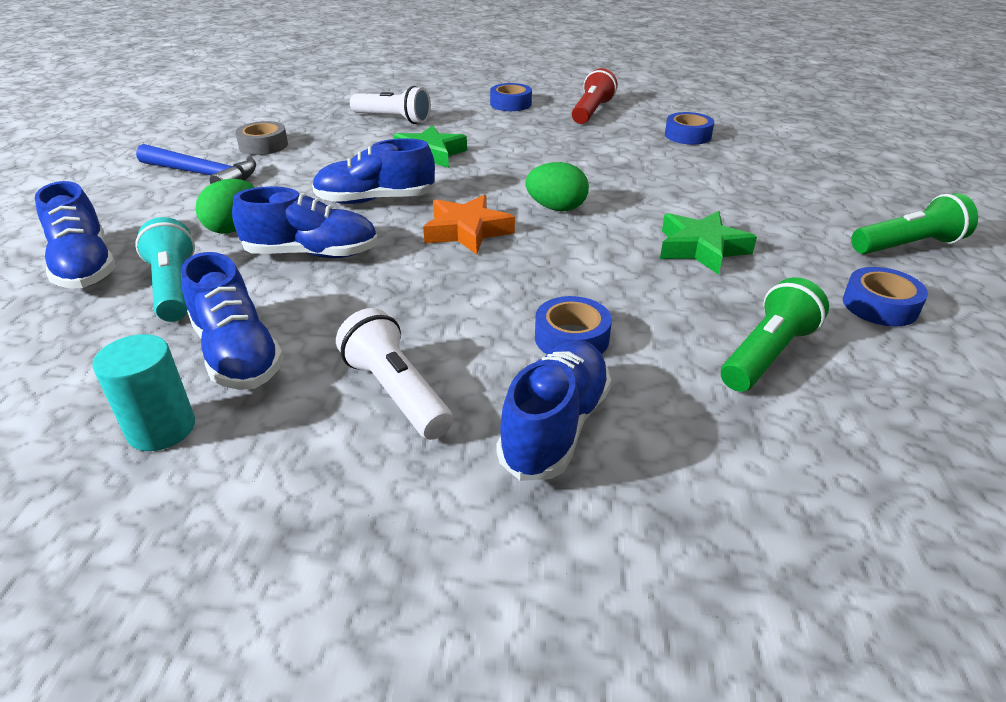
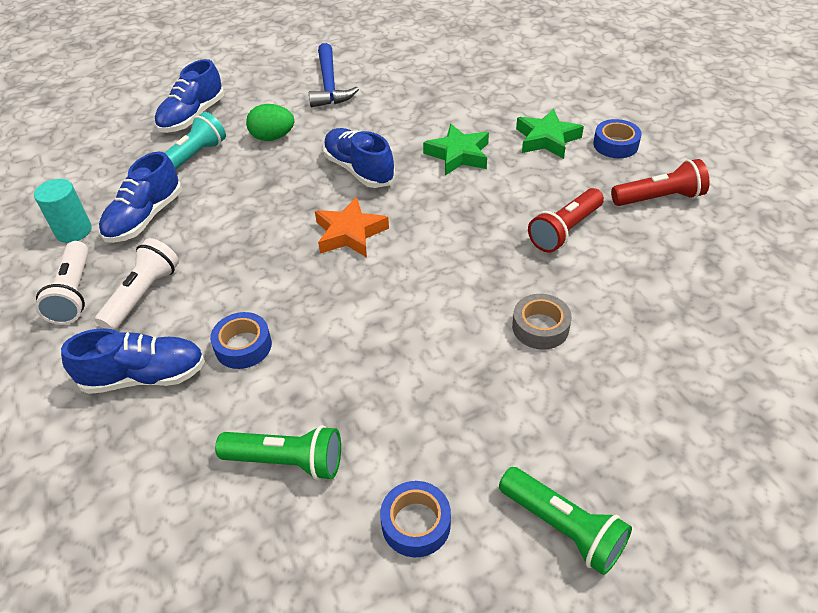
camera: 60 degrees right, 10 degrees up
(263, 145) = (395, 80): grey tape -> grey tape (540, 327)
(312, 254) = (265, 184): blue shoe -> none
(393, 119) = (505, 105): white flashlight -> white flashlight (74, 293)
(556, 208) = (427, 261): green egg -> none
(587, 148) = (565, 230): none -> red flashlight
(687, 135) = (676, 283): blue tape -> none
(701, 248) = (428, 372): green star -> green star (546, 139)

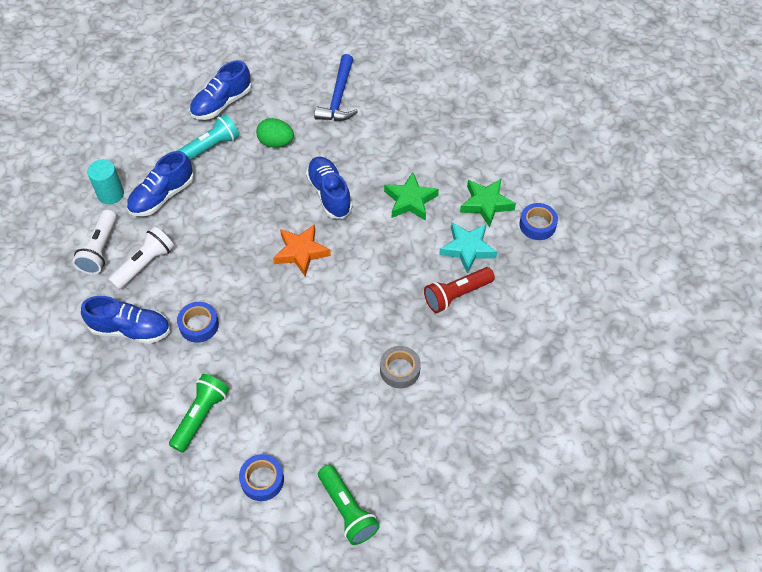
camera: 15 degrees right, 10 degrees up
(287, 461) = (200, 416): green flashlight -> green flashlight turned 90 degrees counterclockwise
(551, 184) = (467, 249): none -> turquoise star
(659, 198) = (542, 286): red flashlight -> none

